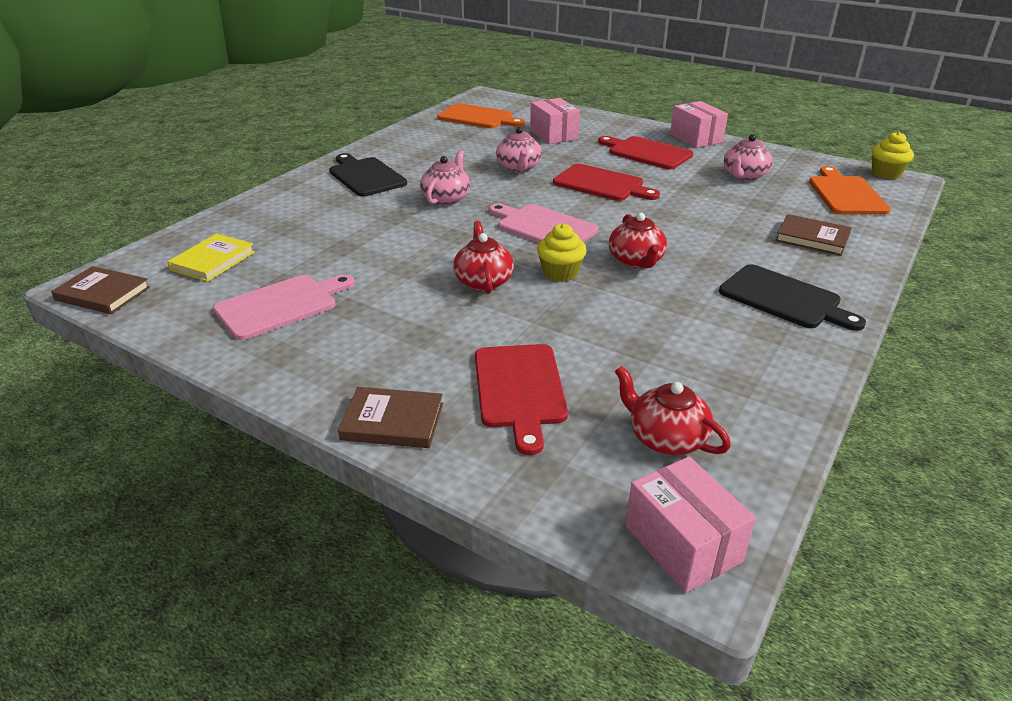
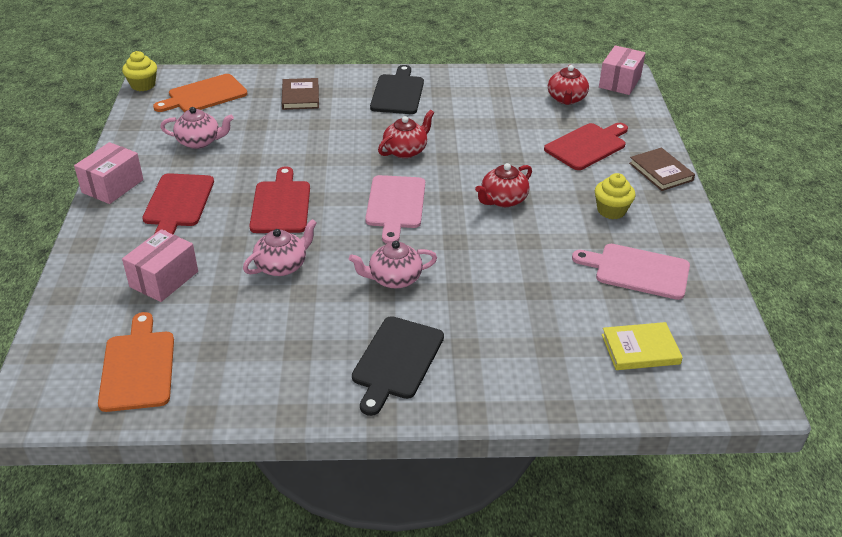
camera: 125 degrees left, 5 degrees up
(103, 294) = (747, 375): brown book -> none
(560, 273) = (456, 174): yellow cupcake -> yellow cupcake (611, 210)

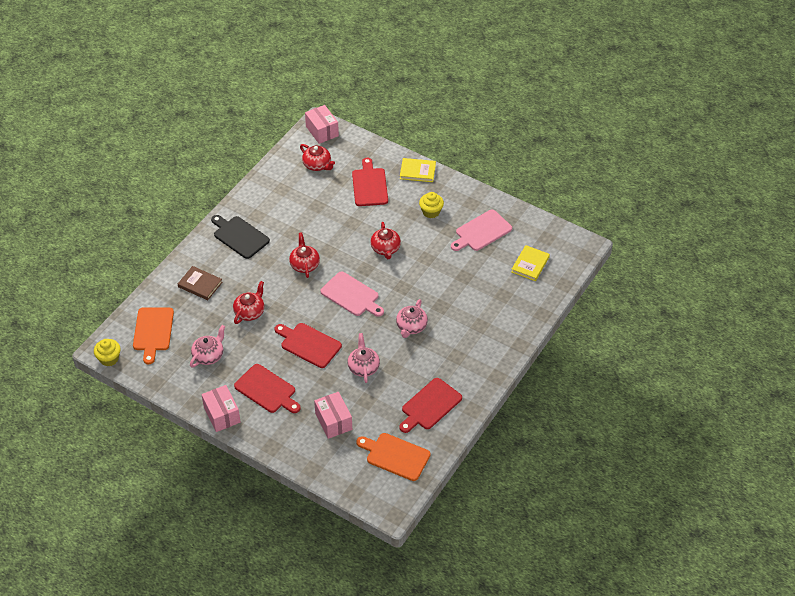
camera: 55 degrees left, 10 degrees up
(262, 361) = (430, 405): none -> red cutting board
(292, 142) = (250, 312): none -> red teapot
(396, 361) = (469, 355): black cutting board -> none
(660, 172) = (417, 171): brown book -> yellow book

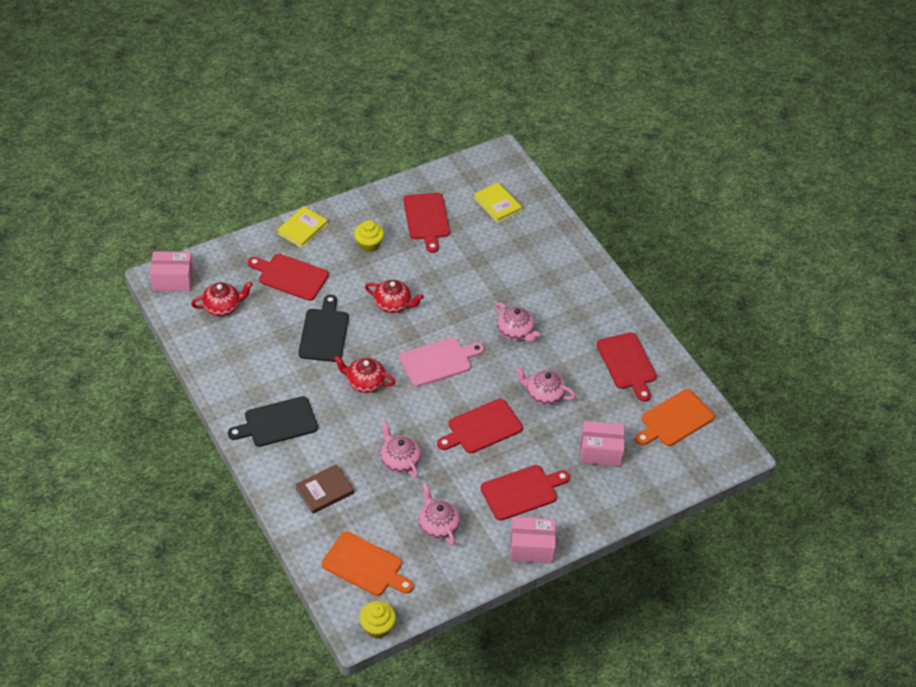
camera: 65 degrees left, 0 degrees up
(250, 312) = (399, 461): red teapot -> pink teapot
(332, 225) = (324, 333): none -> black cutting board
(481, 232) = (427, 219): pink cutting board -> red cutting board

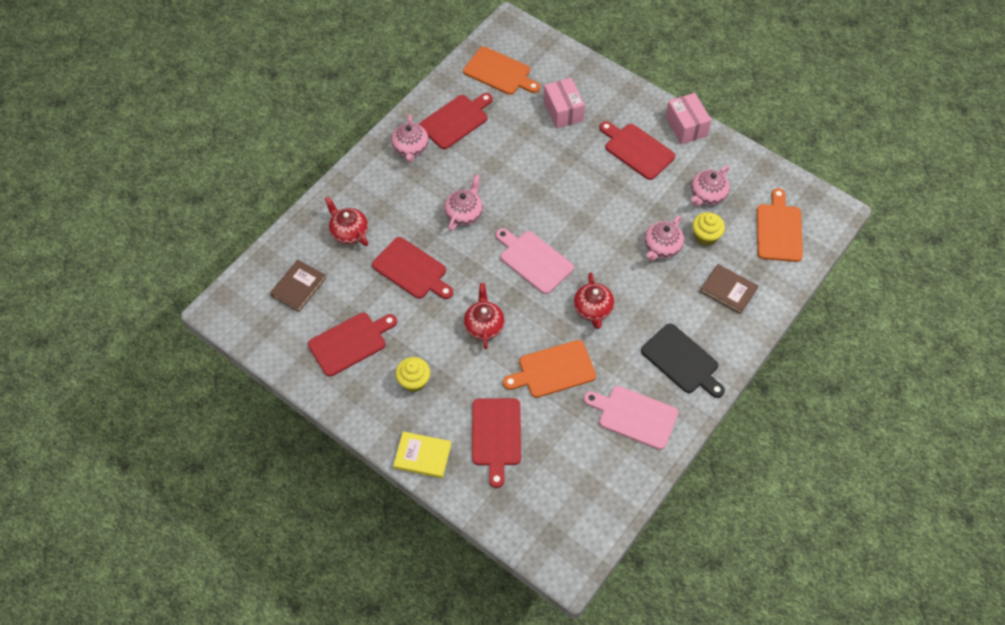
camera: 110 degrees left, 10 degrees up
(173, 280) = (563, 552): pink box -> none
(222, 306) = (572, 481): red teapot -> red teapot (349, 232)
(249, 368) = (634, 416): none -> pink cutting board
(324, 333) = (553, 370): black cutting board -> orange cutting board
(377, 627) = (825, 199): yellow cupcake -> yellow cupcake (705, 236)
(482, 428) = (589, 200): red cutting board -> red cutting board (412, 270)
(497, 204) = (298, 287): yellow book -> brown book
(543, 395) = (526, 168): pink teapot -> pink teapot (410, 148)

